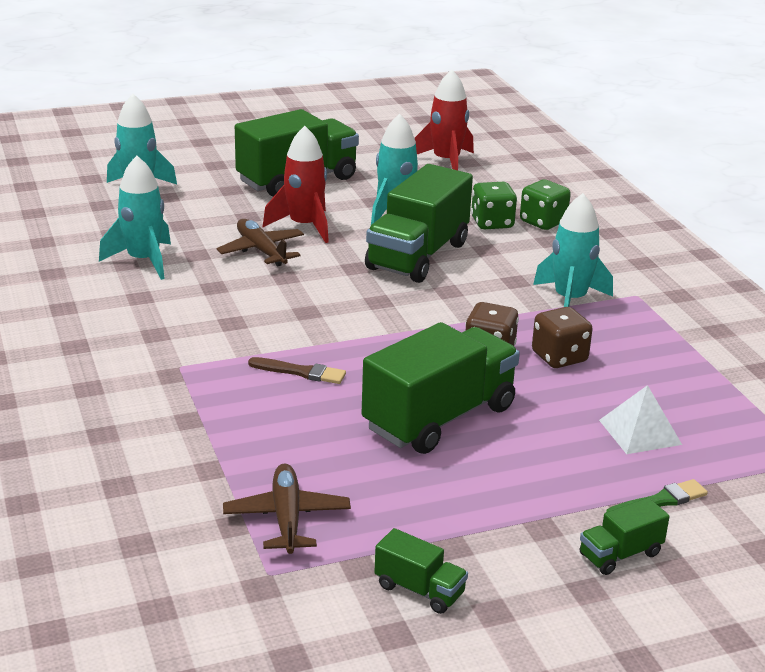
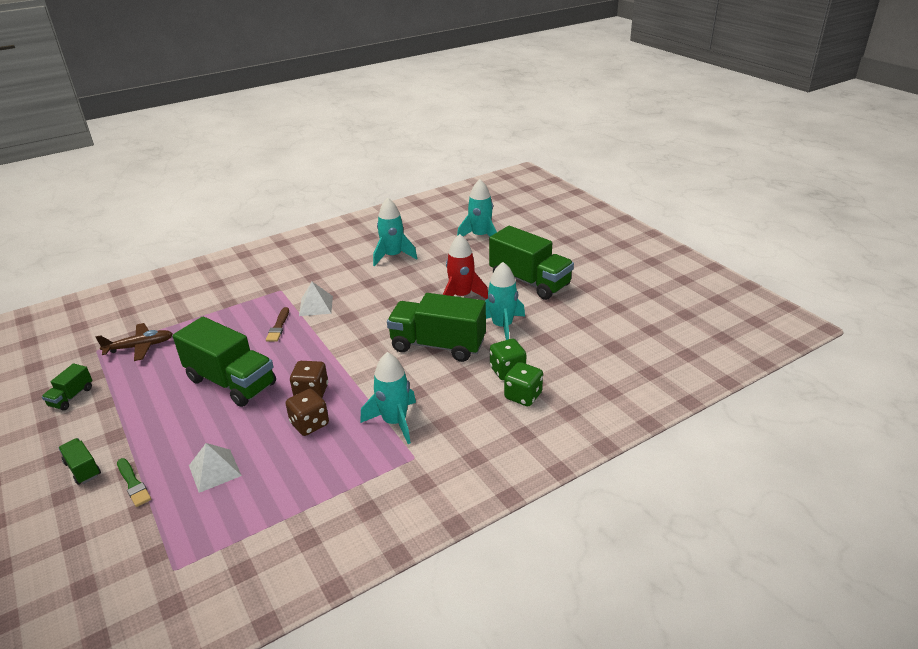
camera: 80 degrees right, 5 degrees up
(256, 336) = (316, 305): none -> white pyramid
(261, 251) = (420, 288): brown plane -> none
(446, 161) = (607, 336): red rocket -> none

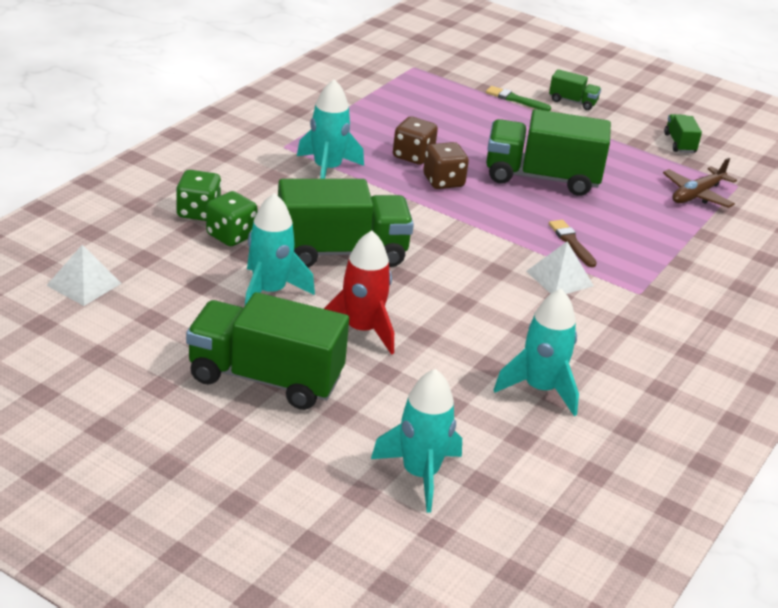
camera: 150 degrees right, 0 degrees up
(215, 470) = (459, 115): white pyramid -> white pyramid (84, 284)

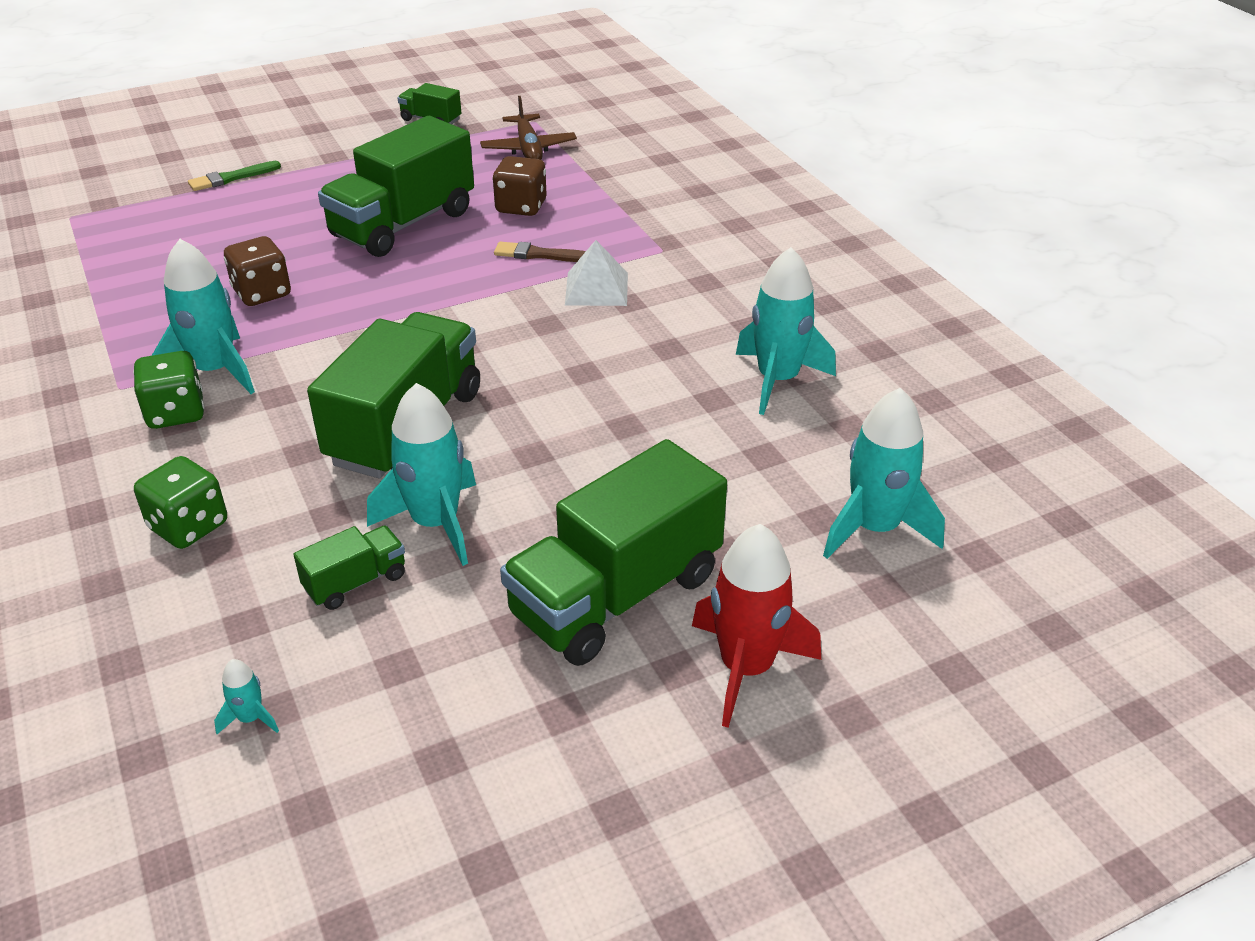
camera: 55 degrees left, 5 degrees up
(84, 284) = (250, 718): white pyramid -> turquoise rocket
(231, 236) = (276, 514): green dice -> green dice (176, 413)
(361, 330) = (579, 472): red rocket -> red rocket (746, 668)
(443, 181) = (339, 292): brown dice -> brown dice (521, 207)
(572, 102) = (281, 146): green truck -> green truck (355, 582)

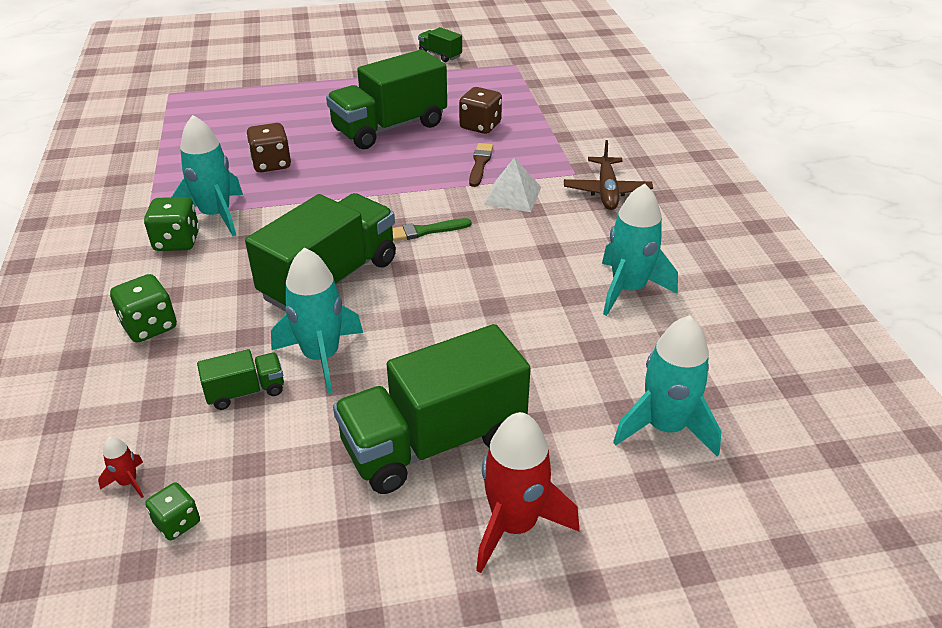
camera: 15 degrees right, 0 degrees up
(231, 178) = (285, 80): green brush -> green brush (425, 231)
(250, 718) = (128, 482): turquoise rocket -> red rocket
(337, 751) = (177, 523): none -> green dice
(528, 149) = (502, 84): brown plane -> brown plane (606, 191)
(540, 255) = (480, 164): brown brush -> brown brush turned 75 degrees clockwise

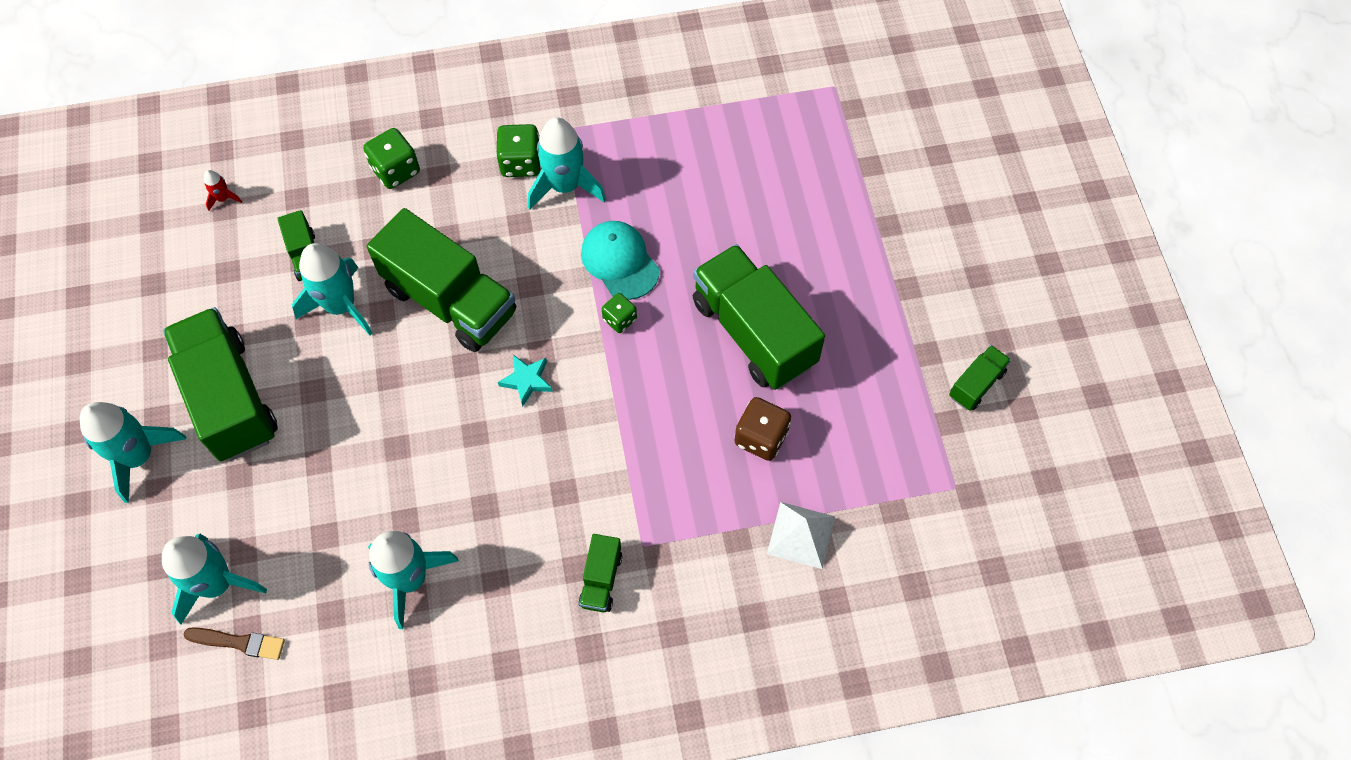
camera: 90 degrees right, 25 degrees up
(177, 523) = (181, 236): green dice -> green dice (619, 319)
(271, 164) = (666, 219): brown dice -> none
(309, 186) = (620, 261): none -> turquoise cap
(425, 231) = (527, 381): green brush -> turquoise star
(480, 164) = (666, 436): brown brush -> brown brush (239, 642)
(512, 195) = (594, 471): white pyramid -> white pyramid (801, 535)
(514, 525) = (138, 456): red rocket -> turquoise rocket
(606, 191) = (601, 579): brown plane -> green truck

